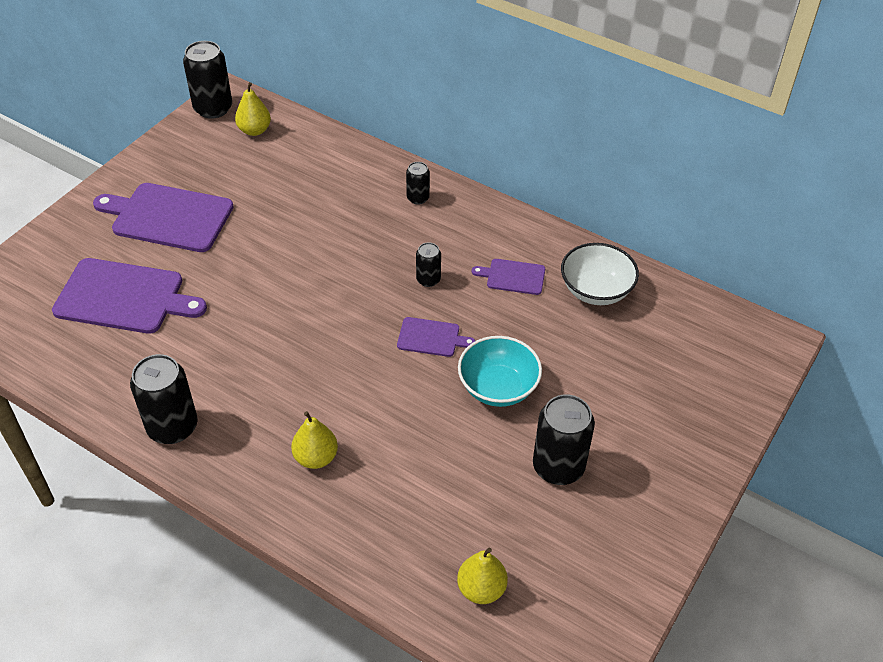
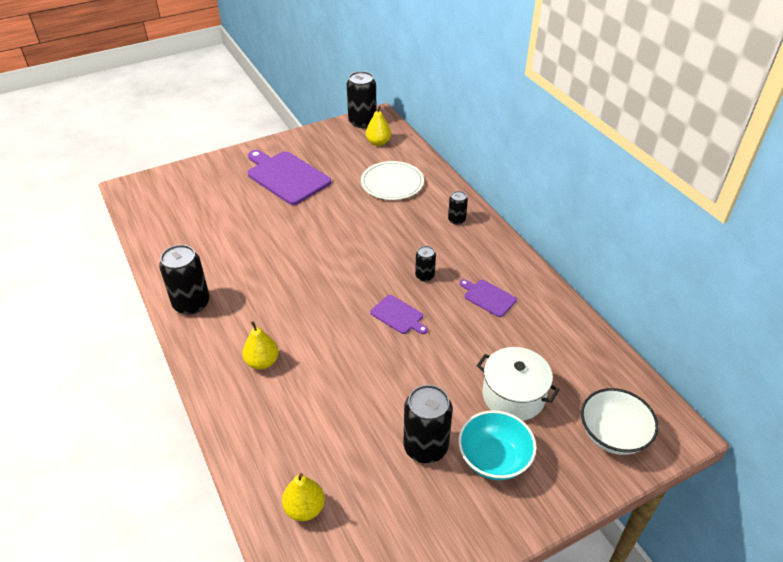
camera: 30 degrees right, 5 degrees down
(124, 297) = (224, 214): purple cutting board -> none
(310, 178) = (392, 183): none -> white plate
(498, 387) = (421, 370): turquoise bowl -> turquoise bowl (494, 459)
(596, 290) = (546, 331): white bowl -> white bowl (612, 435)
(608, 373) = (513, 395): none -> white pot

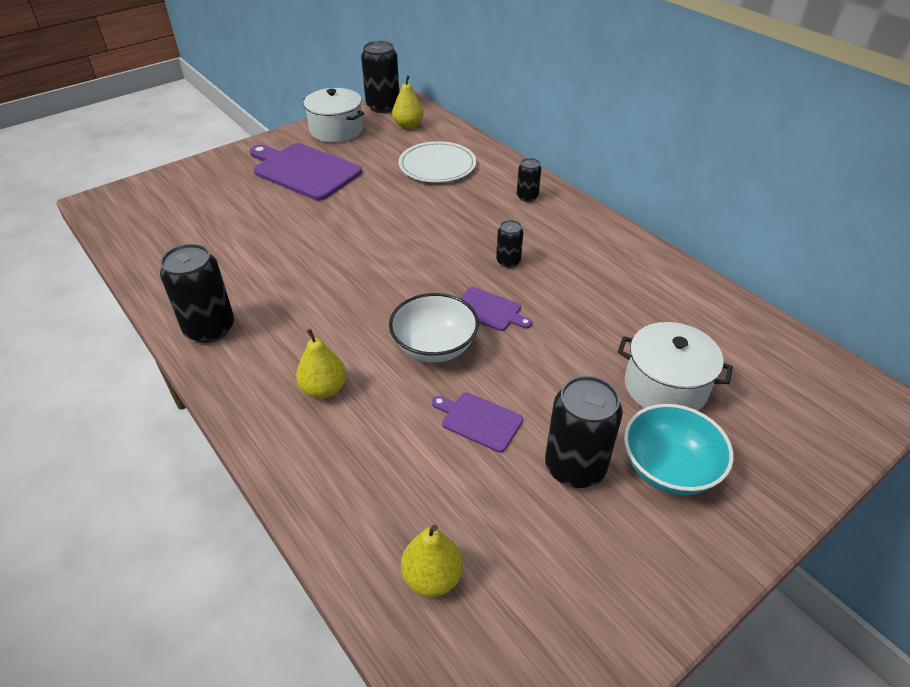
camera: 10 degrees left, 0 degrees up
(319, 141) = (336, 130): none -> white pot
(488, 297) = (594, 276): purple cutting board -> purple cutting board (479, 420)
(612, 435) = (805, 417): white bowl -> white bowl (434, 347)

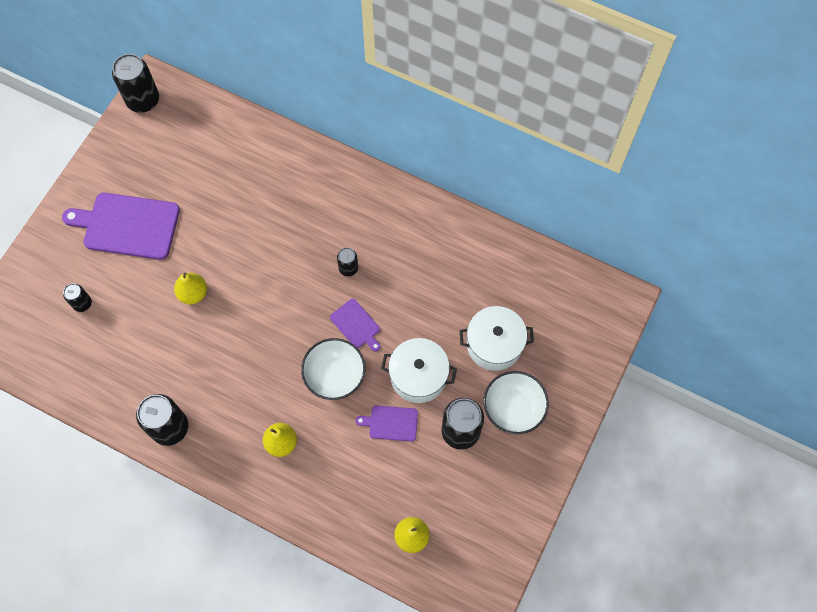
camera: 25 degrees left, 25 degrees up
(336, 130) = (121, 156): white pot -> white pot (418, 376)
(408, 126) = (183, 122): yellow pear -> yellow pear (193, 293)
(437, 165) = (238, 171): white plate -> none
(489, 310) = (356, 325): purple cutting board -> purple cutting board turned 45 degrees clockwise
(527, 197) = (331, 184): black can -> black can (82, 303)
(669, 468) = (513, 408): turquoise bowl -> white bowl

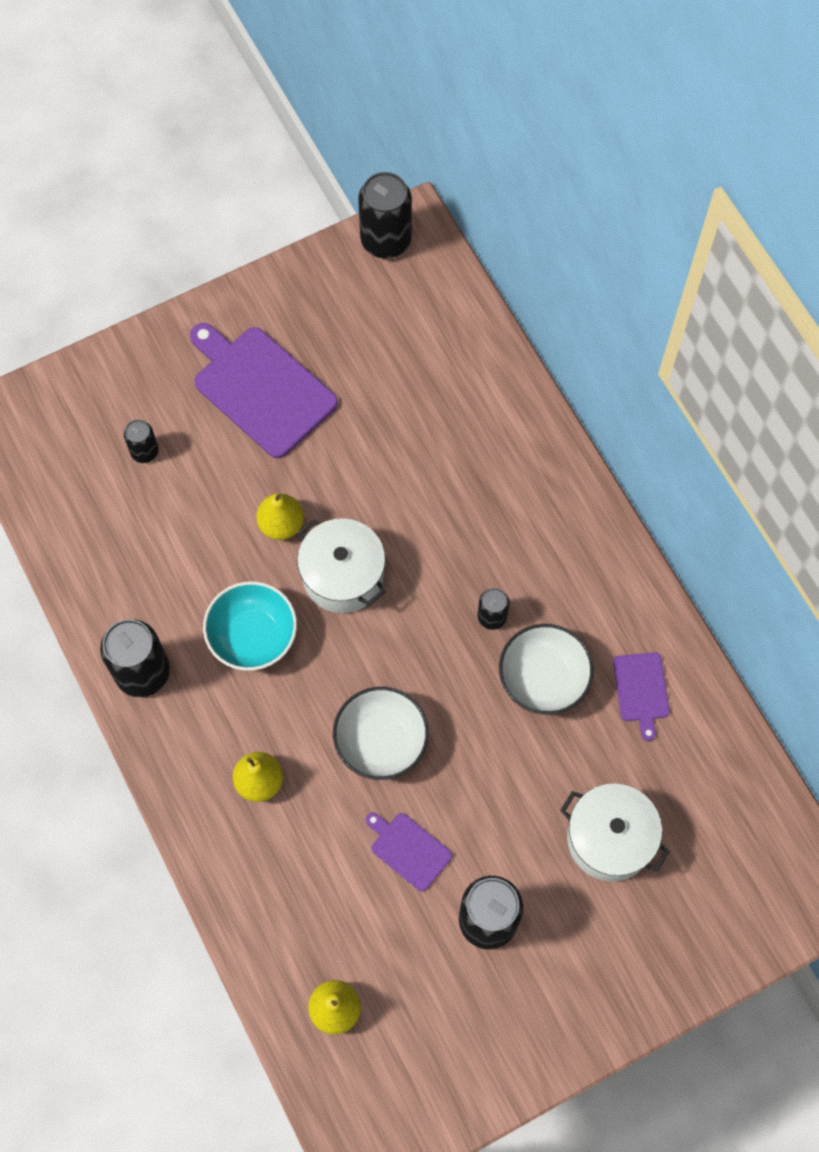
camera: 35 degrees right, 0 degrees up
(221, 366) = (253, 636): none -> turquoise bowl
(356, 325) = (451, 696): purple cutting board -> purple cutting board (641, 690)
(418, 376) = (484, 813): white pot -> white pot (343, 575)
(513, 408) = (576, 938): white bowl -> white bowl (543, 679)

